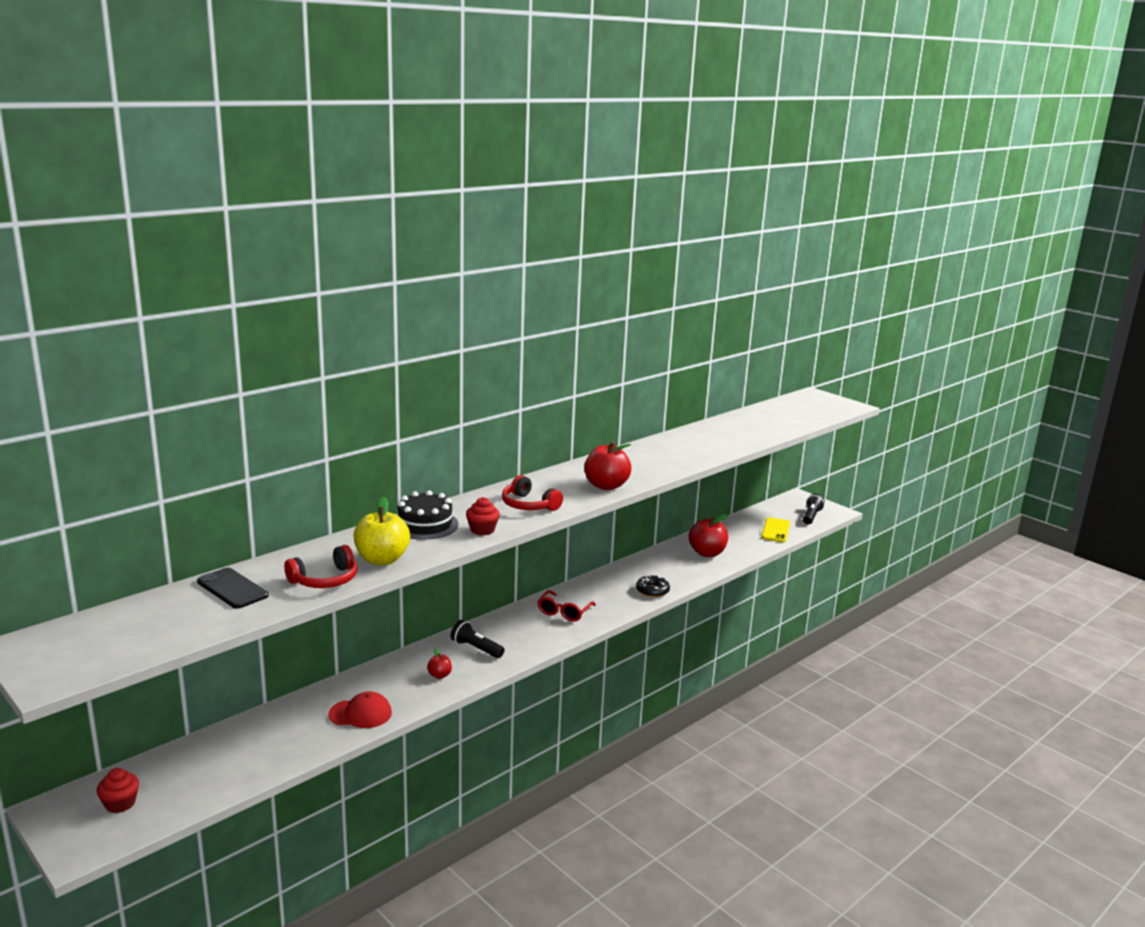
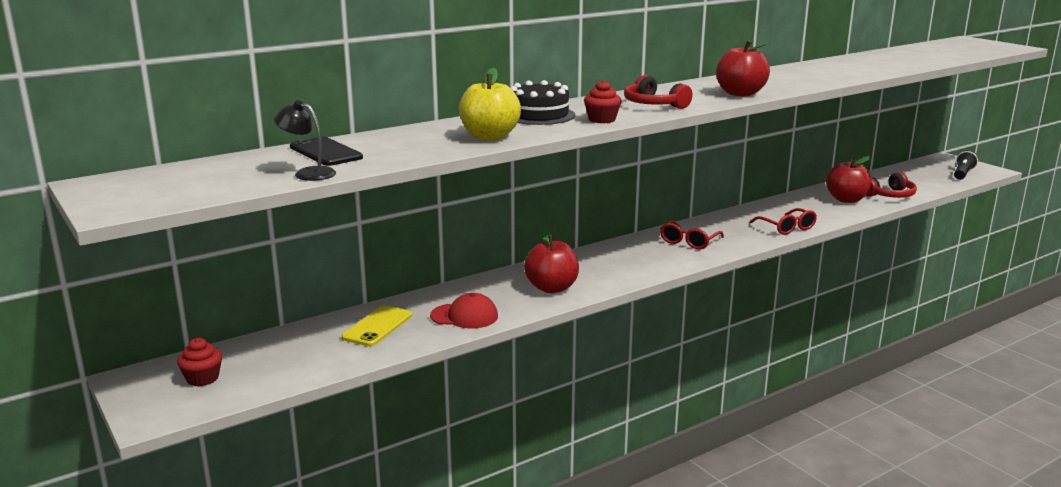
camera: 10 degrees right, 0 degrees up
(221, 620) = (308, 173): none -> black lamp
(325, 580) = (426, 149): red headphones -> red headphones (889, 195)
(439, 675) = (552, 288): red apple -> red apple, size x2.04
(476, 648) = (592, 268): black flashlight -> none
(652, 591) = (787, 228): black donut -> red glasses
(775, 530) = (923, 184): yellow phone -> yellow phone (377, 326)

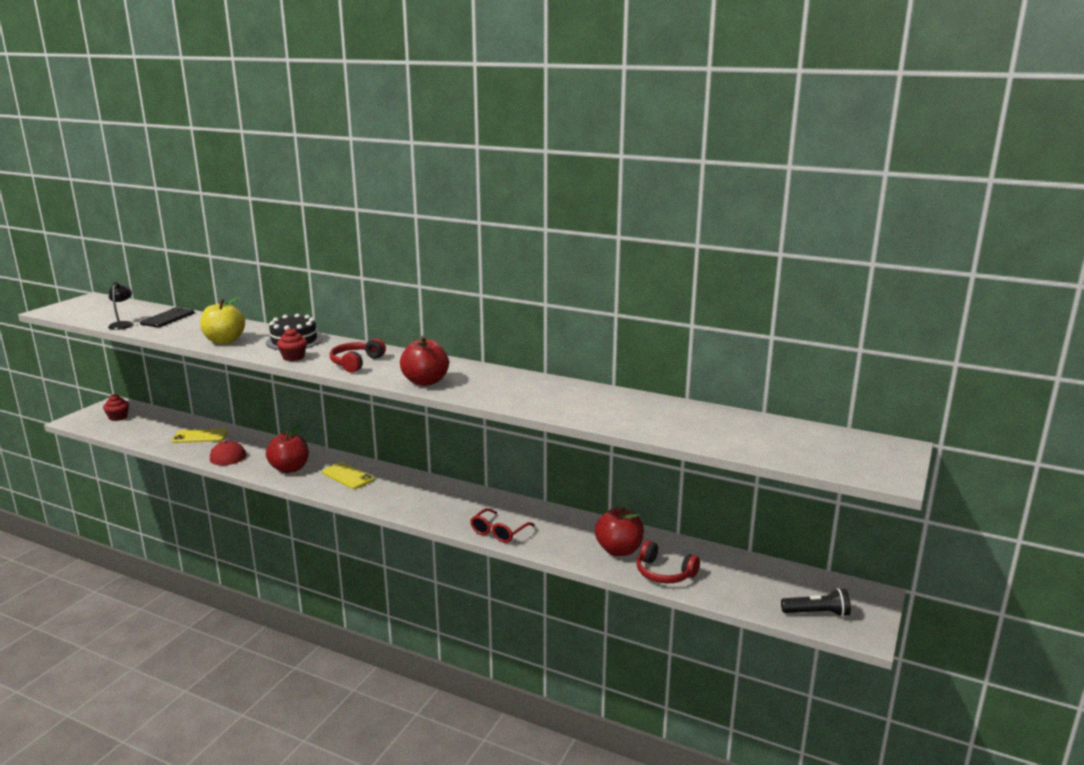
camera: 60 degrees right, 0 degrees up
(605, 264) = (348, 476): none -> yellow phone
(688, 242) = (422, 496): red glasses -> none

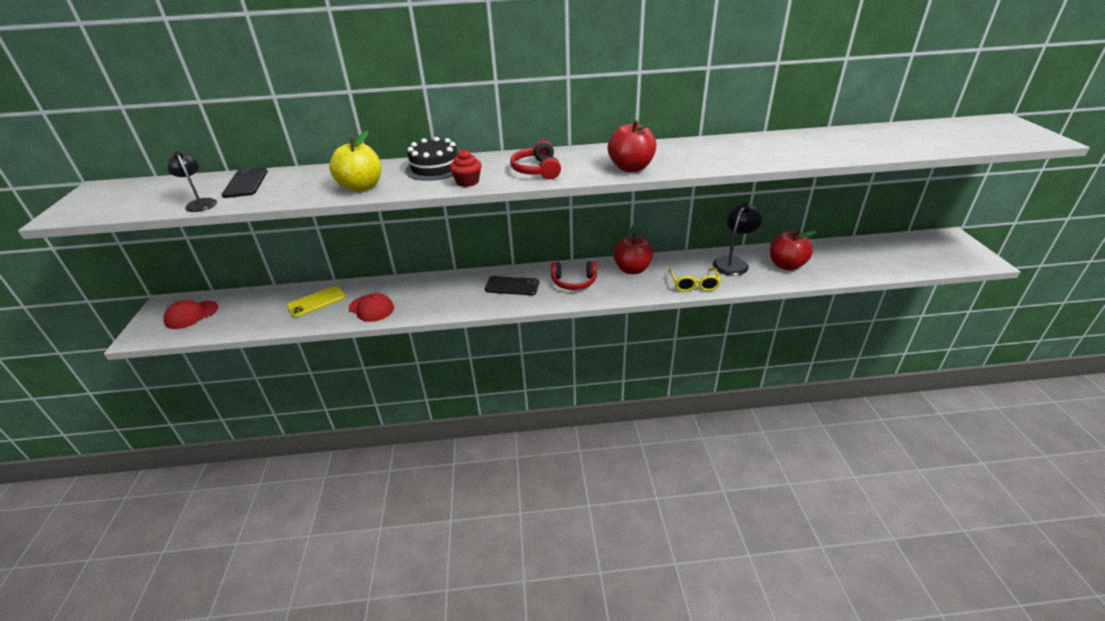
camera: 30 degrees left, 15 degrees up
(118, 417) = (191, 315): red cupcake -> red cap
(290, 469) = (451, 299): red apple -> red apple (632, 269)
(348, 476) = (512, 286): yellow phone -> black phone
(498, 532) = (694, 285): red glasses -> yellow glasses
(569, 528) = (733, 262): none -> black lamp
(664, 573) = (835, 269): red headphones -> red headphones (574, 282)
(817, 613) = (946, 259): black flashlight -> none

